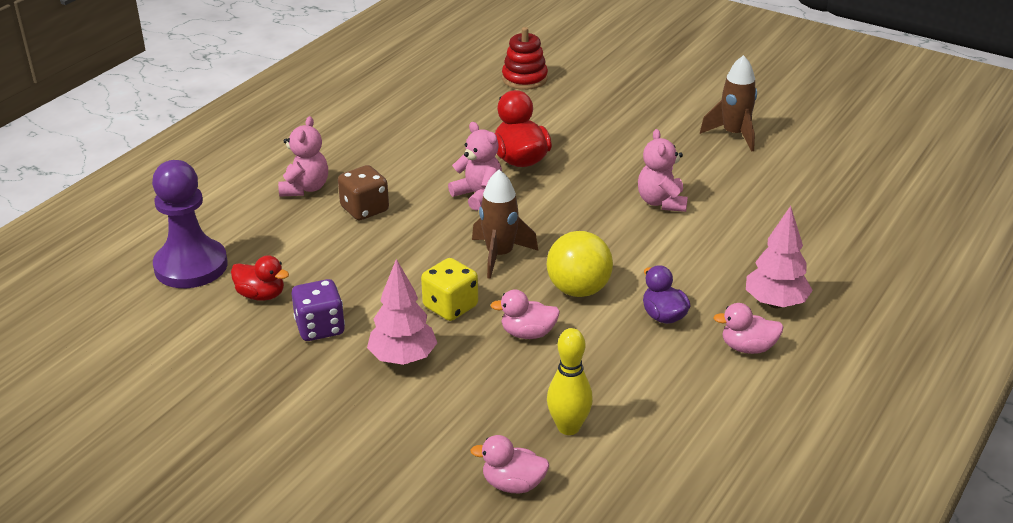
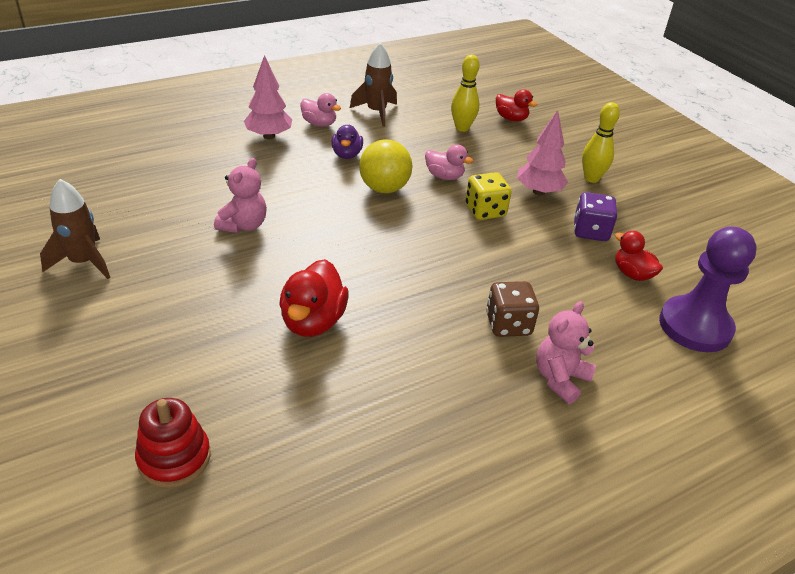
camera: 155 degrees left, 5 degrees up
(343, 410) = (591, 178): none -> yellow bowling pin
(478, 195) = (390, 296): pink teddy bear -> none
(499, 255) = (418, 233): brown rocket -> brown rocket (376, 112)
(513, 484) = (511, 118): pink duck -> red duck

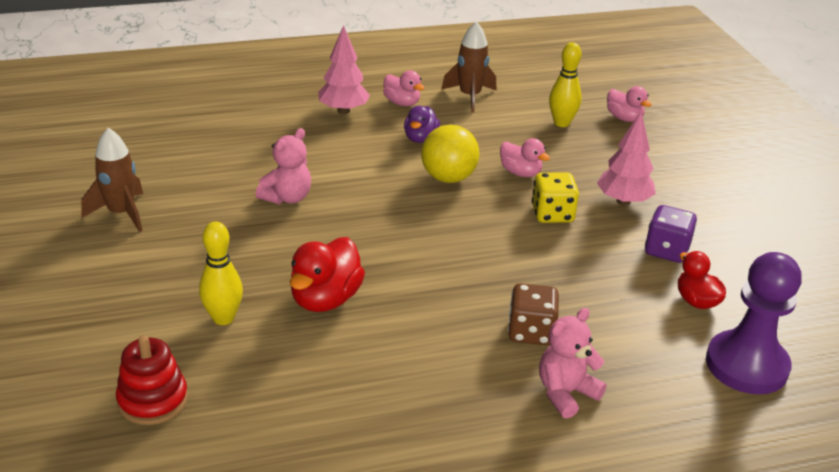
camera: 15 degrees right, 5 degrees down
(511, 118) = (624, 118): red duck -> pink duck
(591, 178) = (693, 194): yellow bowling pin -> yellow bowling pin (223, 318)

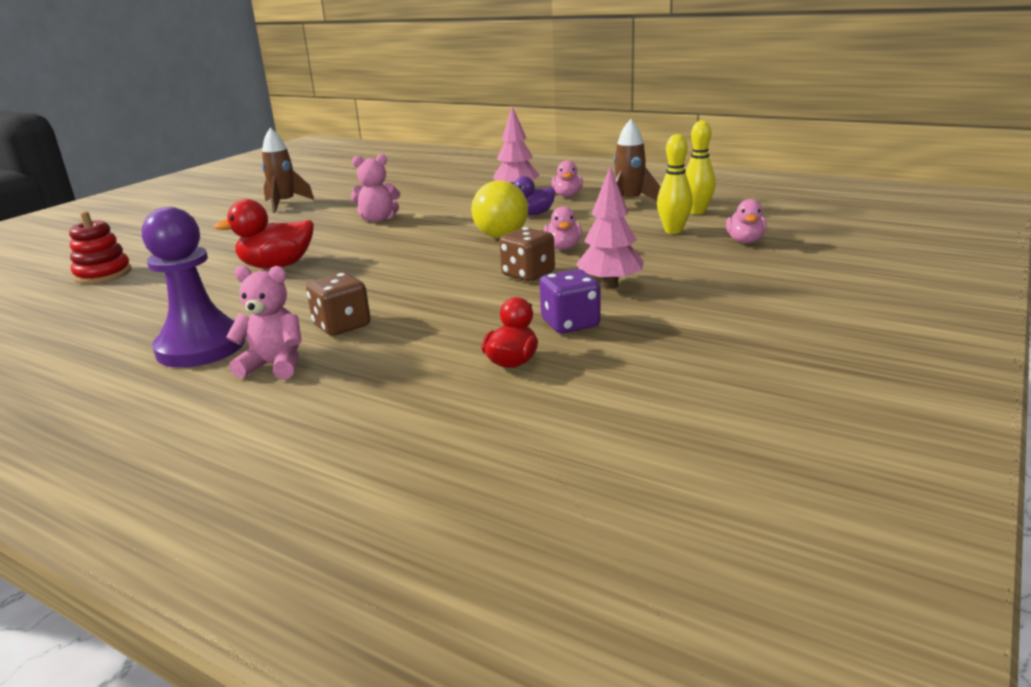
camera: 50 degrees right, 10 degrees down
(223, 318) = (213, 256): yellow bowling pin -> yellow bowling pin (697, 212)
(552, 214) = (528, 274): yellow dice -> brown dice
(746, 365) = (445, 418): purple pawn -> purple pawn (201, 347)

